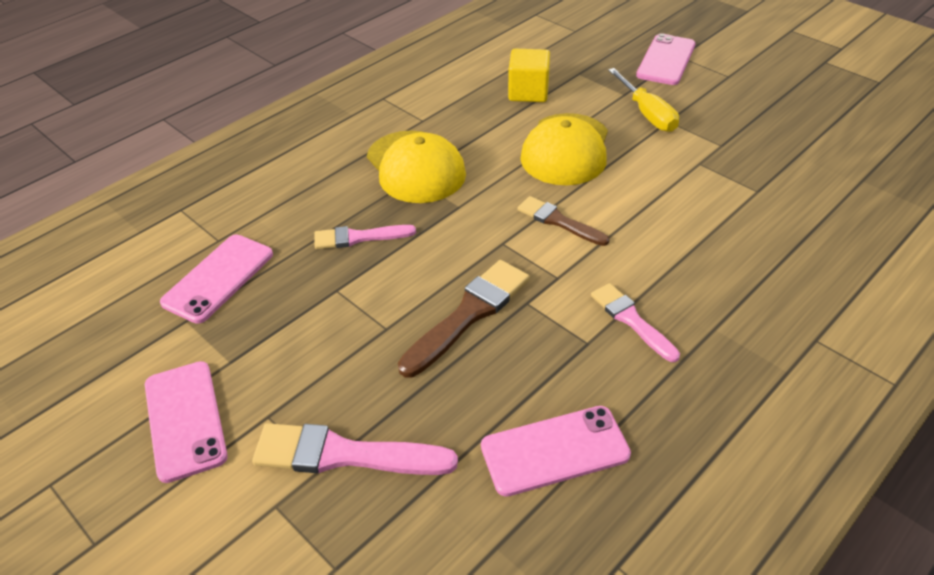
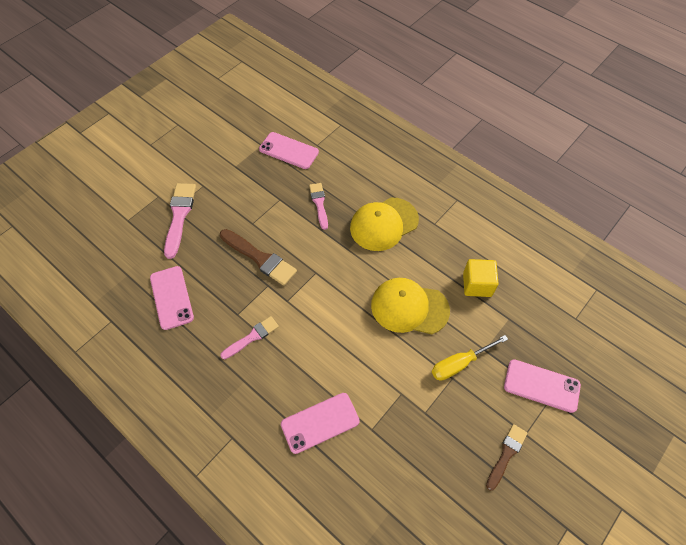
camera: 85 degrees right, 15 degrees up
(185, 420) = (203, 158): pink phone -> pink phone (320, 422)
(558, 221) = (335, 302): brown brush -> brown brush (506, 454)

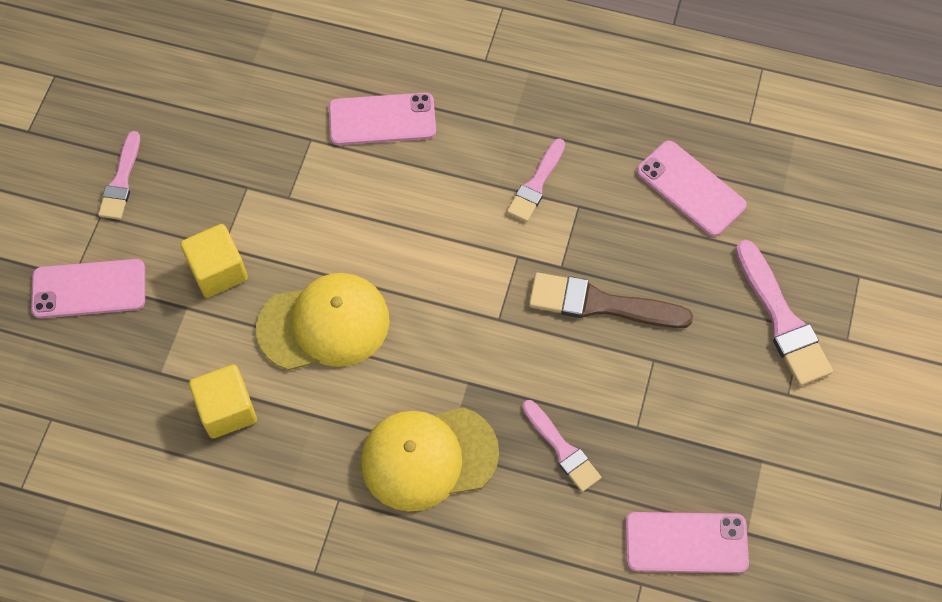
camera: 155 degrees right, 5 degrees up
(320, 422) = (382, 120): pink phone -> pink phone turned 45 degrees clockwise
(383, 224) = (428, 457): yellow cap -> yellow cap turned 135 degrees counterclockwise
(459, 364) = (218, 271): yellow screwdriver -> yellow cube
(506, 454) = (121, 181): brown brush -> pink brush

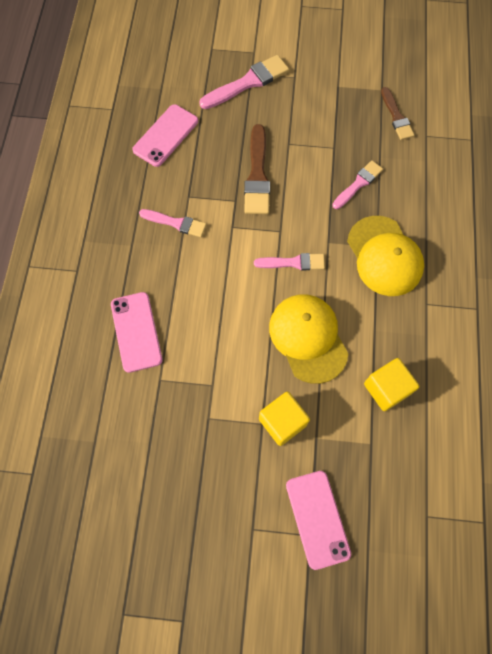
camera: 100 degrees left, 5 degrees up
(121, 181) = (218, 520): pink brush -> pink brush (293, 262)
(686, 543) = (396, 117): pink phone -> brown brush

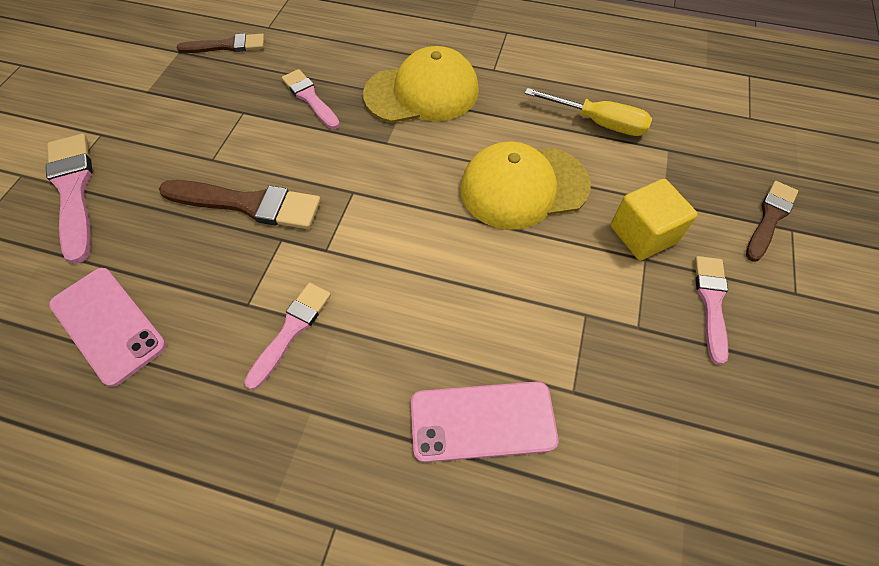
camera: 80 degrees left, 10 degrees down
(293, 262) = (407, 184): pink brush -> pink brush (711, 302)
(317, 519) = (770, 218): pink phone -> brown brush
(386, 389) = (599, 123): yellow cube -> yellow screwdriver

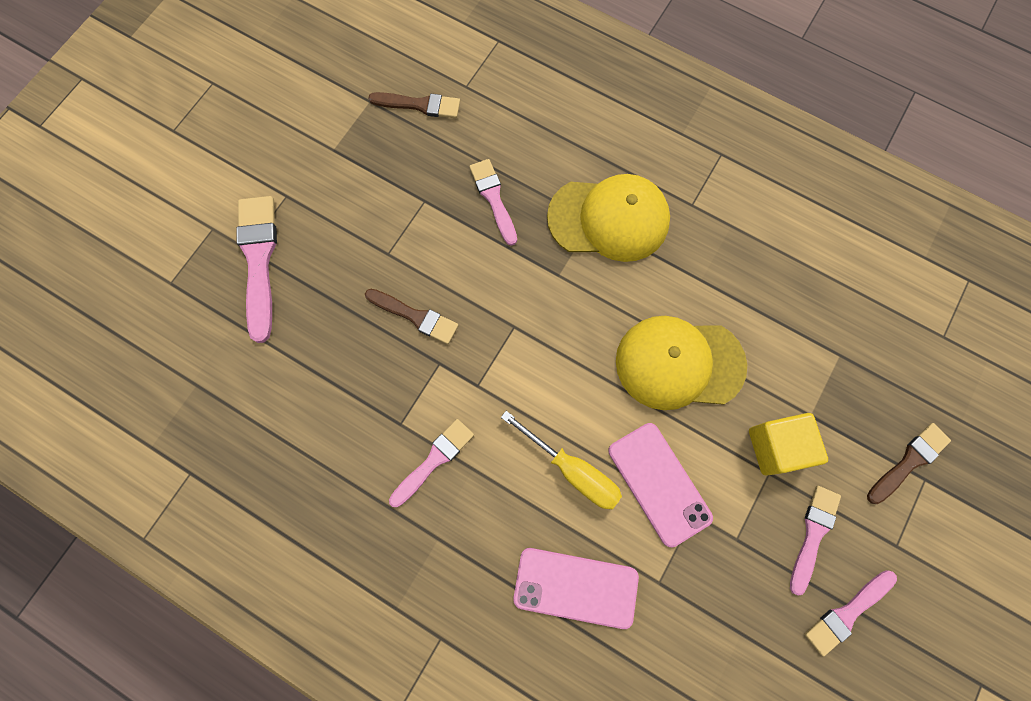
camera: 15 degrees right, 15 degrees up
(108, 325) = (282, 413): pink phone -> pink phone (659, 484)
(249, 204) = (415, 316): brown brush -> brown brush, size x0.64
(599, 123) = (780, 304): yellow screwdriver -> yellow screwdriver (572, 470)
(779, 369) = (847, 613): none -> pink brush

